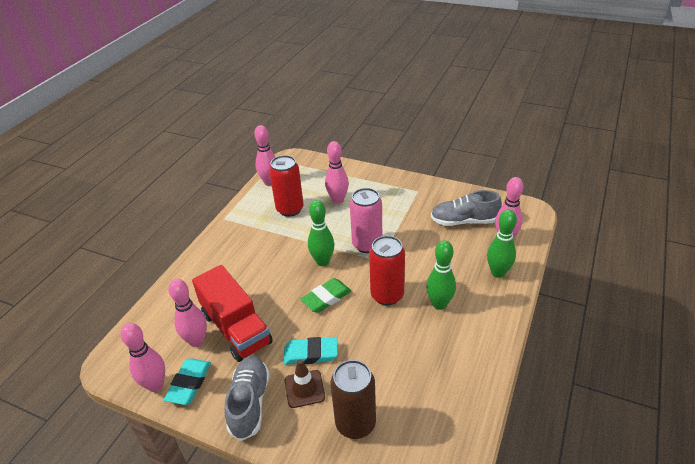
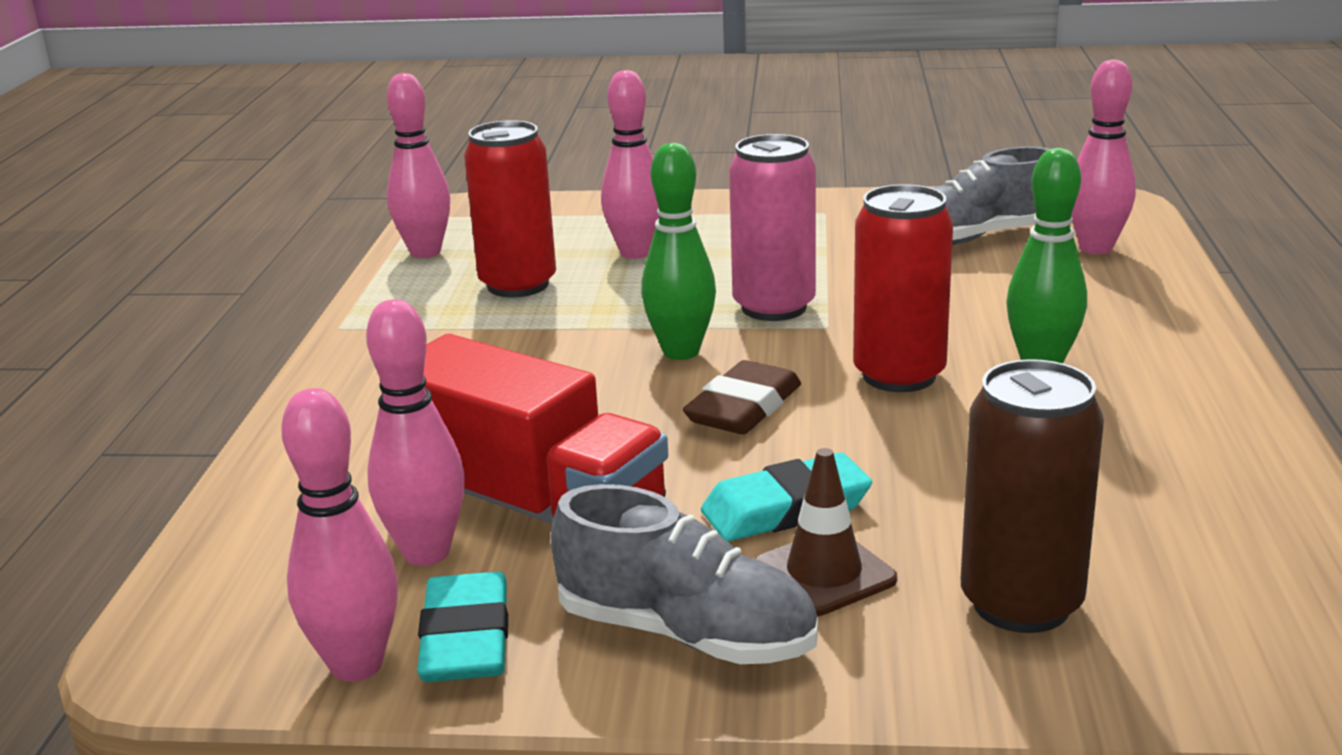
camera: 20 degrees left, 15 degrees down
(250, 403) = (686, 634): grey shoe -> grey shoe turned 135 degrees clockwise
(326, 298) = (743, 408): green eraser -> brown eraser
(498, 273) = (1129, 297): green bowling pin -> none

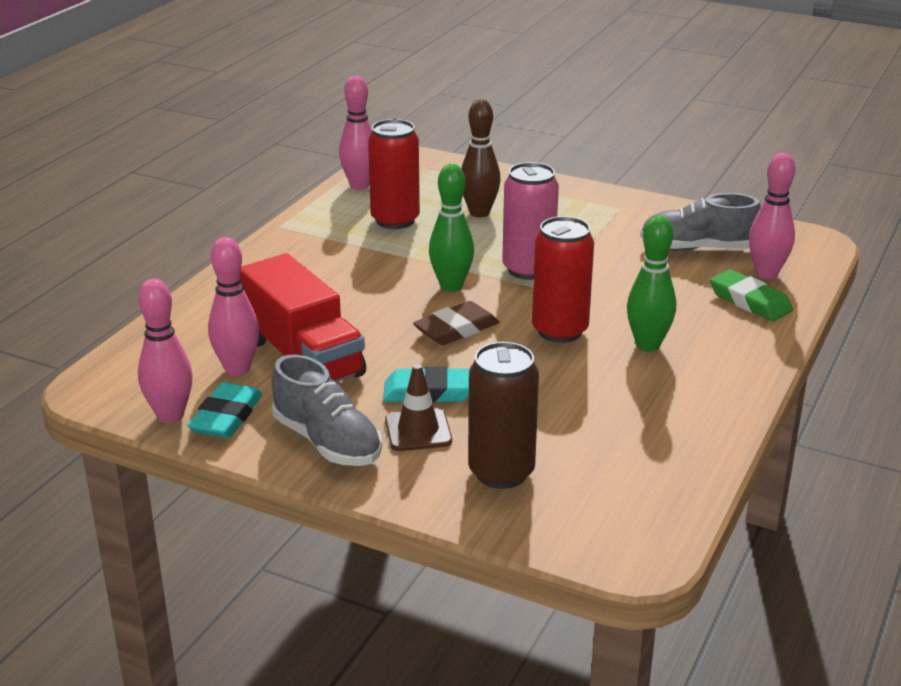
camera: 20 degrees right, 5 degrees up
(635, 253) = (479, 213): pink bowling pin -> brown bowling pin
(1113, 284) = (750, 301): none -> green eraser

